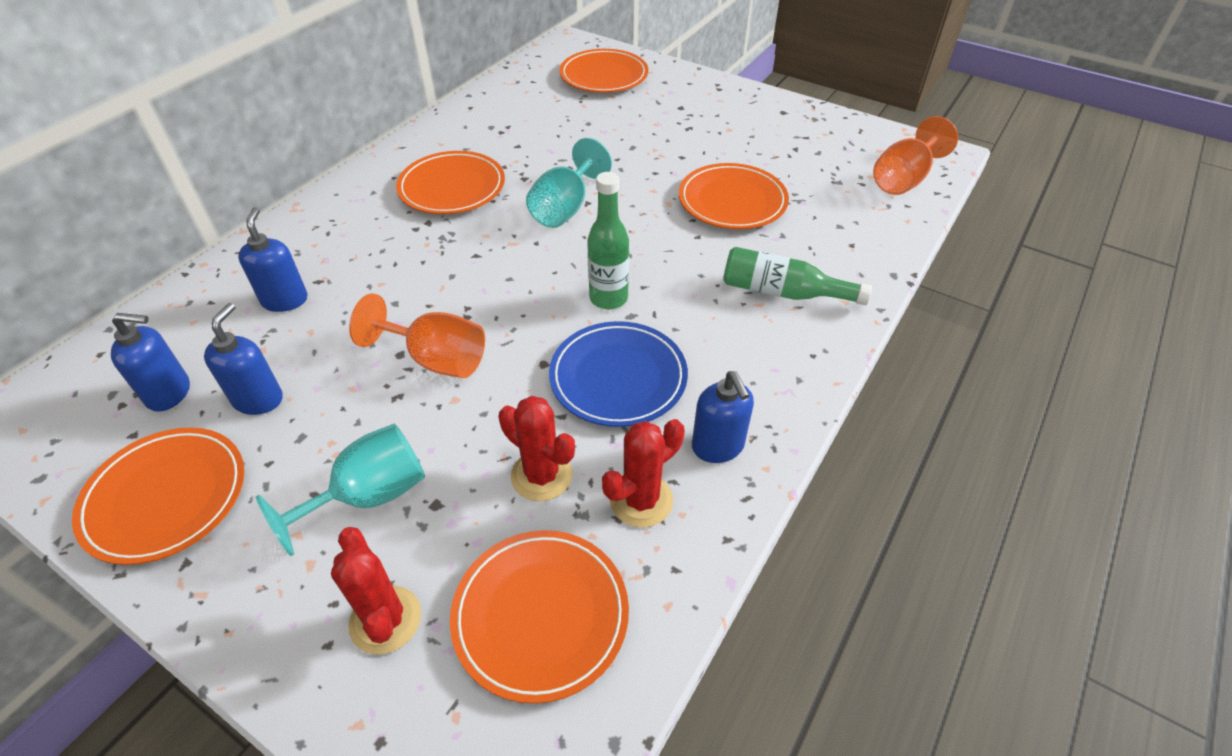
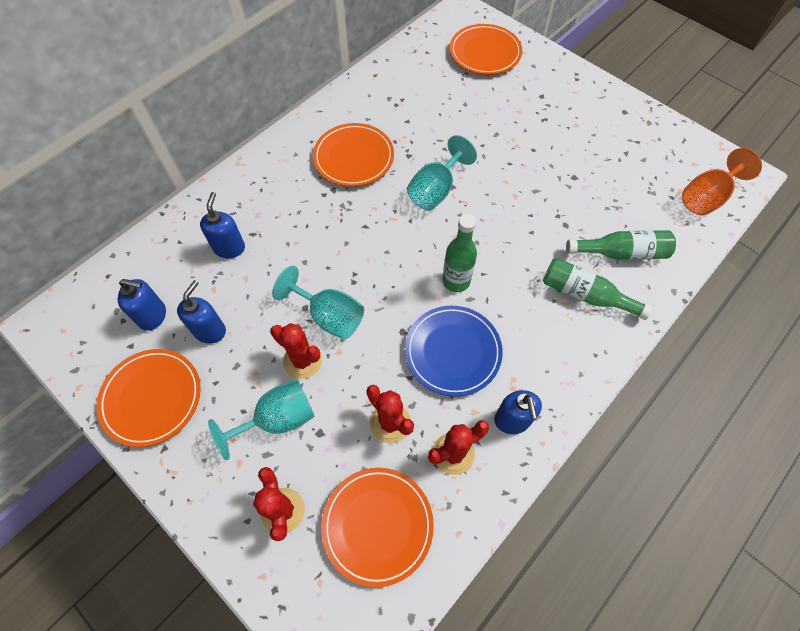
camera: 10 degrees right, 15 degrees up
(401, 417) = (302, 360): none -> red cactus
(436, 359) = (329, 316): orange goblet -> turquoise goblet
(732, 201) = (564, 201): orange plate -> none
(816, 244) = (621, 252): none -> green bottle

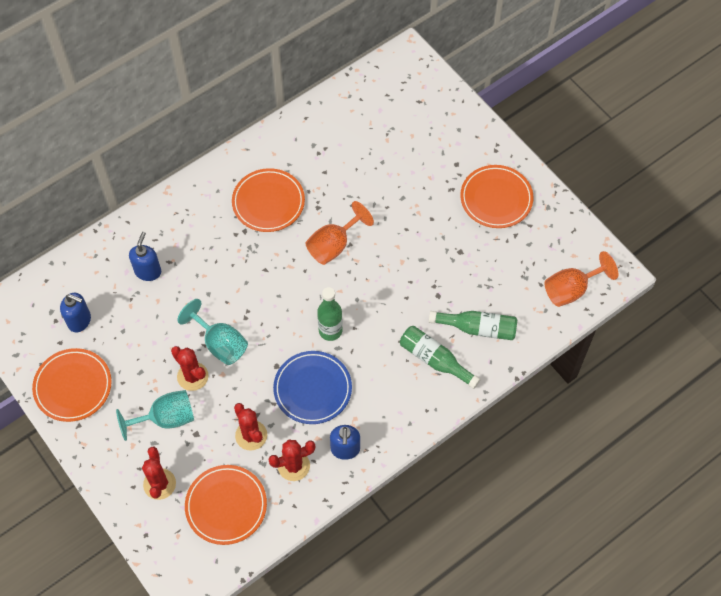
camera: 10 degrees right, 0 degrees up
(210, 330) = (123, 340): blue soap dispenser -> none
(436, 190) = (334, 245): turquoise goblet -> orange goblet
(485, 53) = (416, 108): orange plate -> orange plate (496, 198)

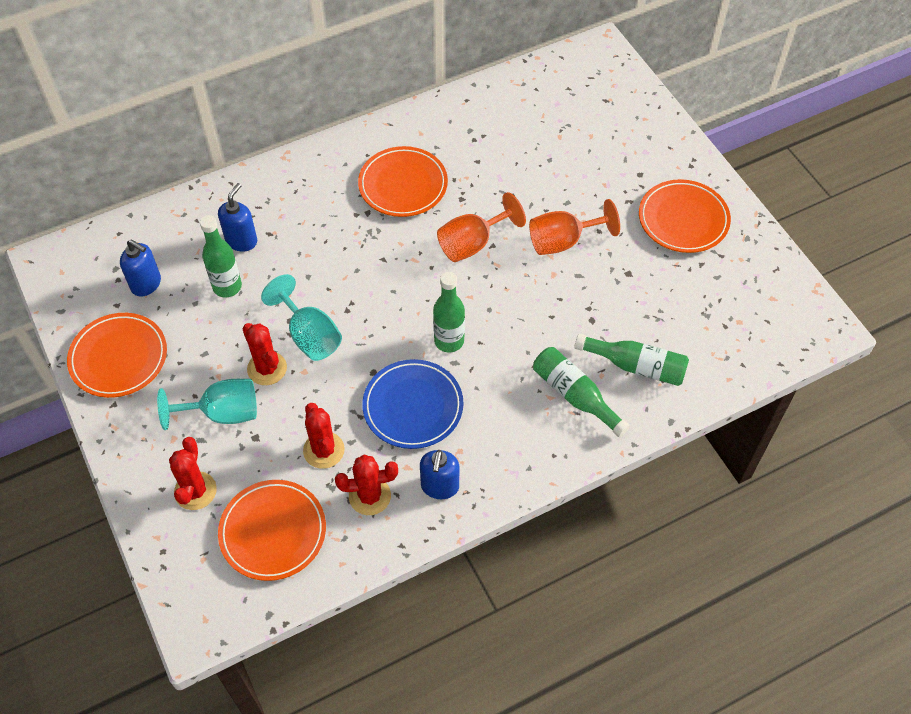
camera: 10 degrees right, 5 degrees down
(145, 313) = (227, 287): none -> green bottle
(571, 289) = (764, 338): orange goblet -> orange goblet (563, 241)

